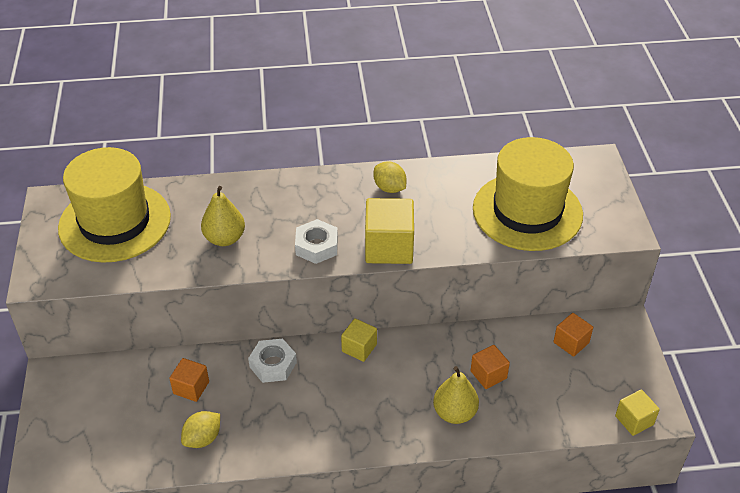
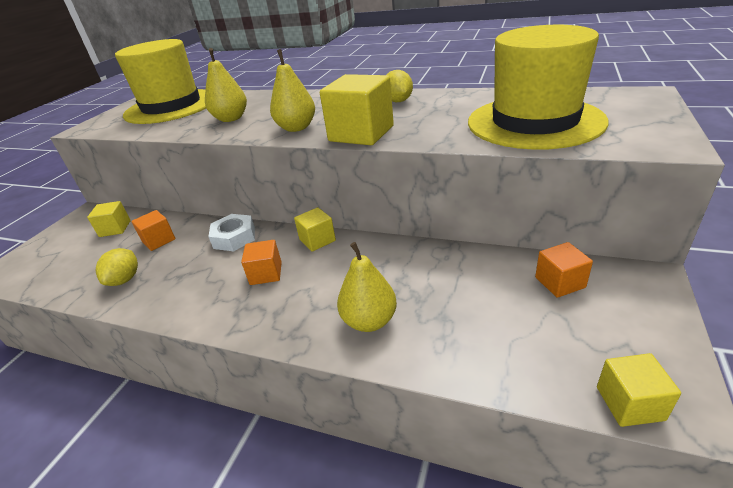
camera: 30 degrees right, 10 degrees down
(119, 386) = (115, 229): none -> yellow cube
(203, 438) = (125, 279): yellow lemon -> yellow lemon turned 60 degrees counterclockwise
(316, 246) = (296, 128): white nut -> yellow pear
(488, 375) = (434, 292): orange cube -> orange cube (266, 273)

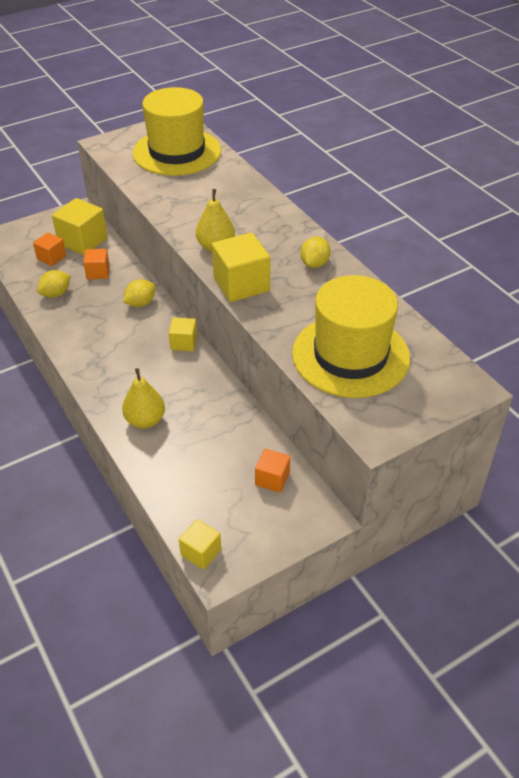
camera: 35 degrees right, 10 degrees up
(115, 229) = (83, 241): yellow cube -> yellow cube, size x1.73
(231, 119) = (193, 202): yellow pear -> none
(234, 238) = (140, 303): white nut -> yellow lemon
(266, 273) = (129, 347): orange cube -> orange cube (51, 257)

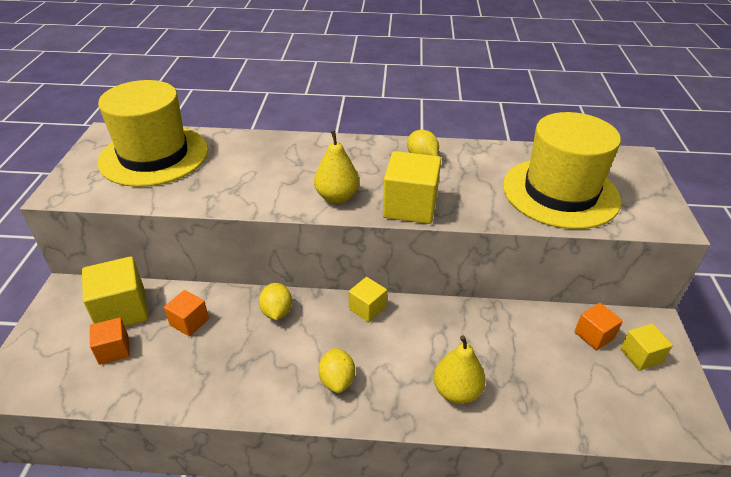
camera: 55 degrees left, 5 degrees down
(56, 294) = (182, 375): yellow lemon -> yellow lemon (337, 380)
(201, 552) = (667, 433): yellow cube -> yellow cube (640, 356)

